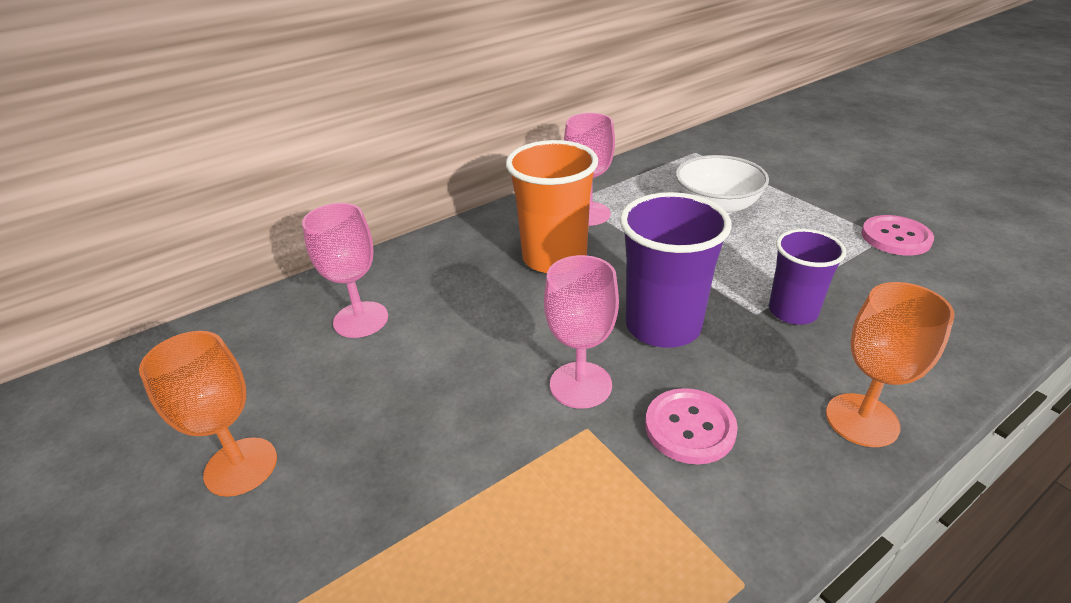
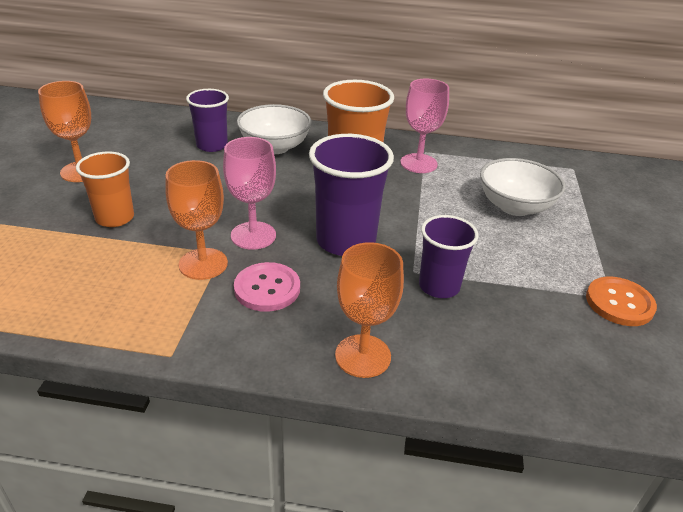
camera: 40 degrees right, 0 degrees up
(361, 319) = (212, 145): pink goblet -> purple cup
(398, 488) = (115, 218): none -> orange cup
(433, 278) = (275, 147): none -> white bowl
(590, 455) = (203, 264): none -> orange goblet
(895, 237) = (619, 303): pink button -> orange button

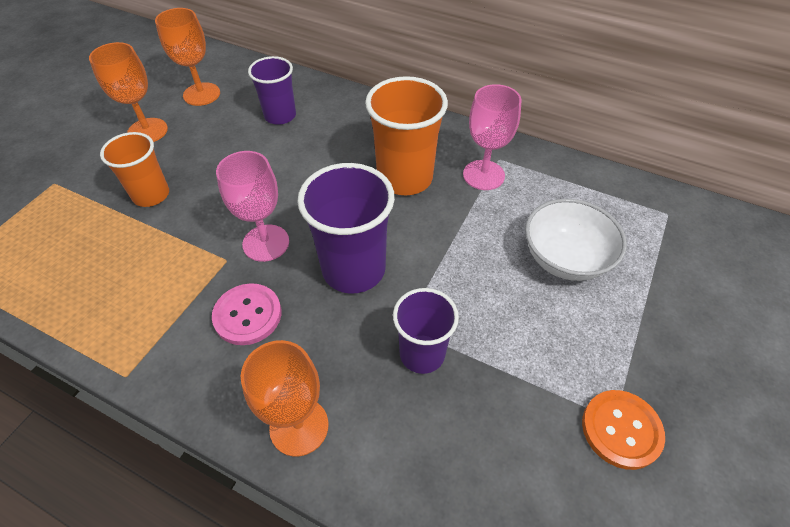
camera: 20 degrees right, 15 degrees up
(203, 264) = (203, 269): orange goblet -> orange goblet (201, 94)
(275, 147) = (341, 127): white bowl -> none

